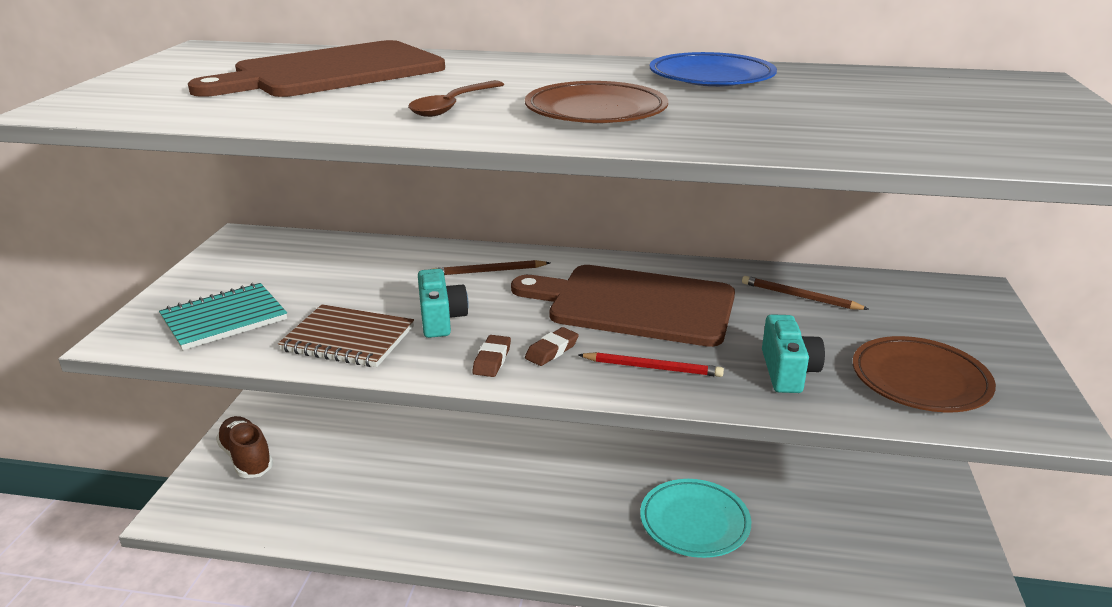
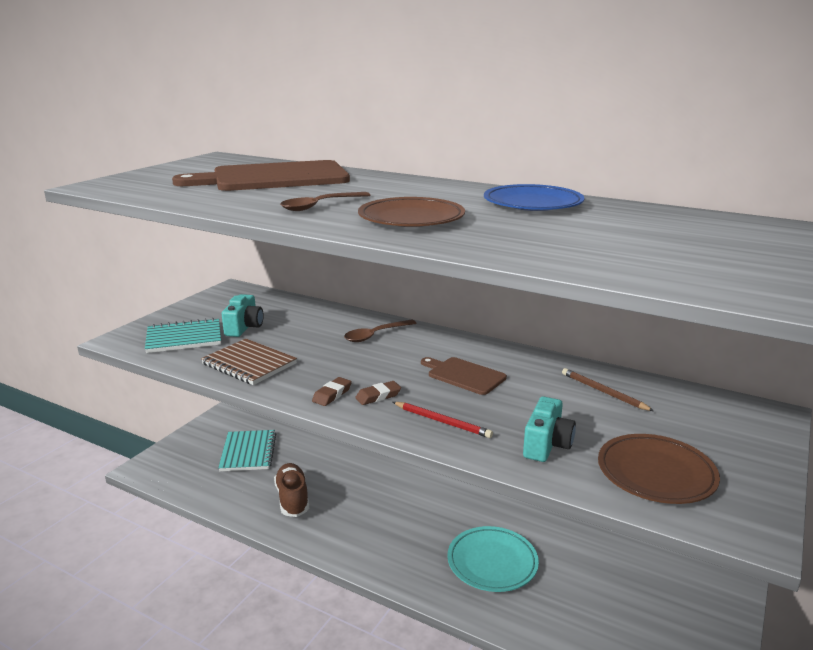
camera: 20 degrees right, 5 degrees down
(247, 458) = (204, 443): brown shoe -> brown shoe (292, 499)
(317, 457) = (248, 452): none -> turquoise notebook
(441, 319) = (318, 361): turquoise camera -> turquoise camera (244, 327)
(488, 271) = (376, 335): brown pencil -> brown spoon
(634, 304) = (464, 375): brown cutting board -> brown cutting board, size x0.51

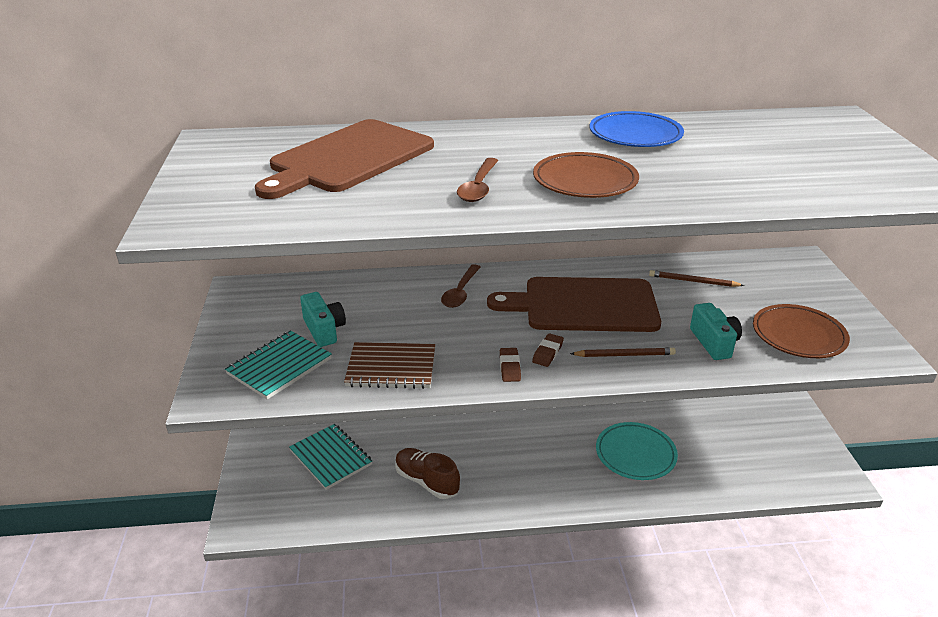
camera: 35 degrees left, 10 degrees up
(442, 421) = (624, 355): red pencil -> brown pencil
(464, 375) = (584, 305): brown cutting board -> brown cutting board, size x1.98

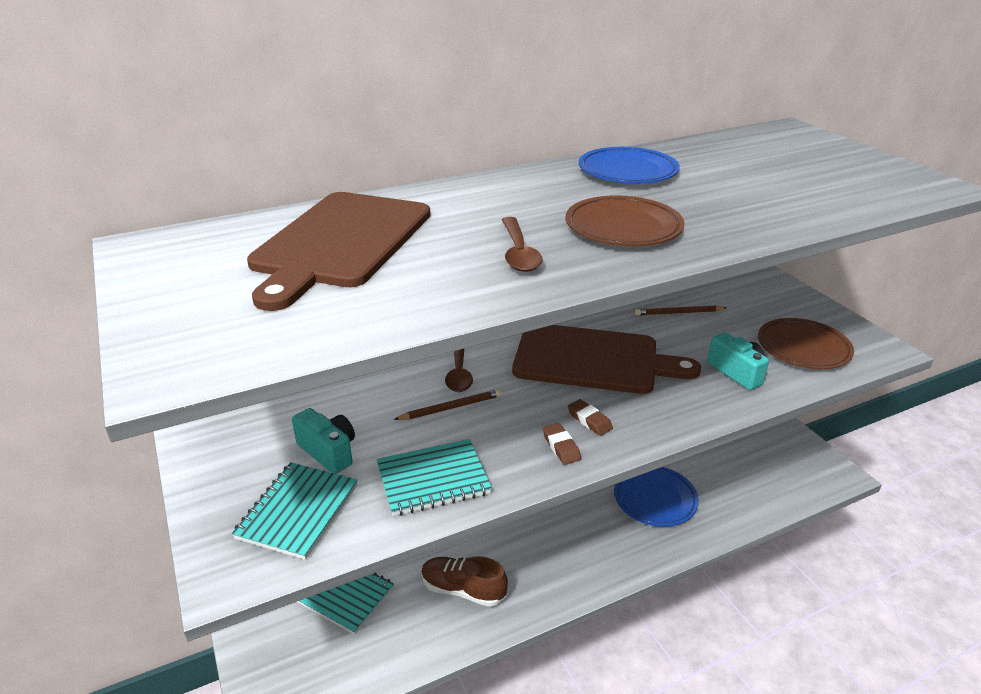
camera: 20 degrees left, 0 degrees up
(391, 368) = (433, 480): brown notebook -> turquoise notebook
(547, 353) = (589, 420): brown eraser -> brown eraser turned 45 degrees counterclockwise
(584, 305) = (593, 359): brown cutting board -> brown cutting board turned 150 degrees counterclockwise
(624, 355) = (664, 404): brown pencil -> brown pencil (451, 407)
(635, 454) = (655, 499): turquoise plate -> blue plate

